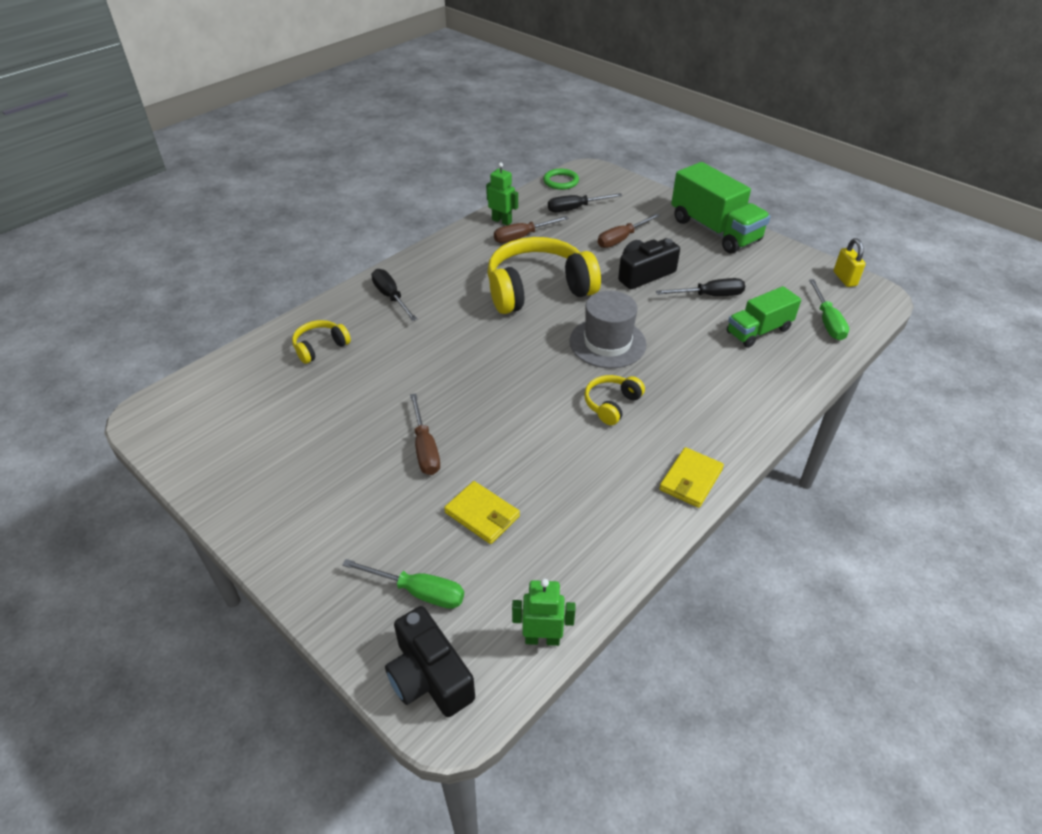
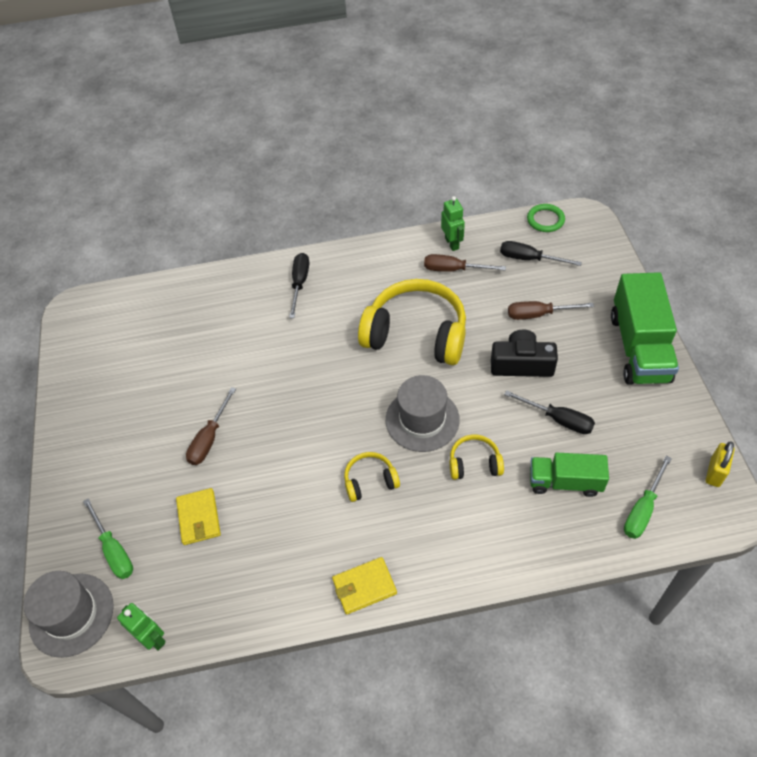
camera: 40 degrees right, 10 degrees up
(320, 347) = (215, 306): yellow headphones -> yellow headphones (474, 463)
(429, 676) = (71, 614): black camera -> grey hat

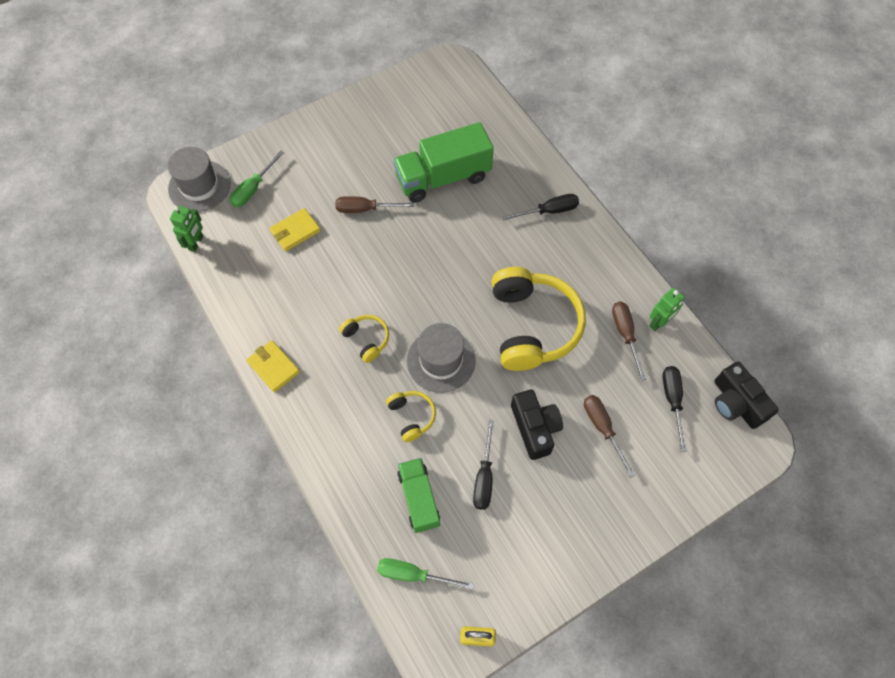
camera: 65 degrees right, 10 degrees up
(545, 220) = (736, 403): green ring -> black camera
(639, 347) = (601, 536): green truck -> green truck (443, 177)

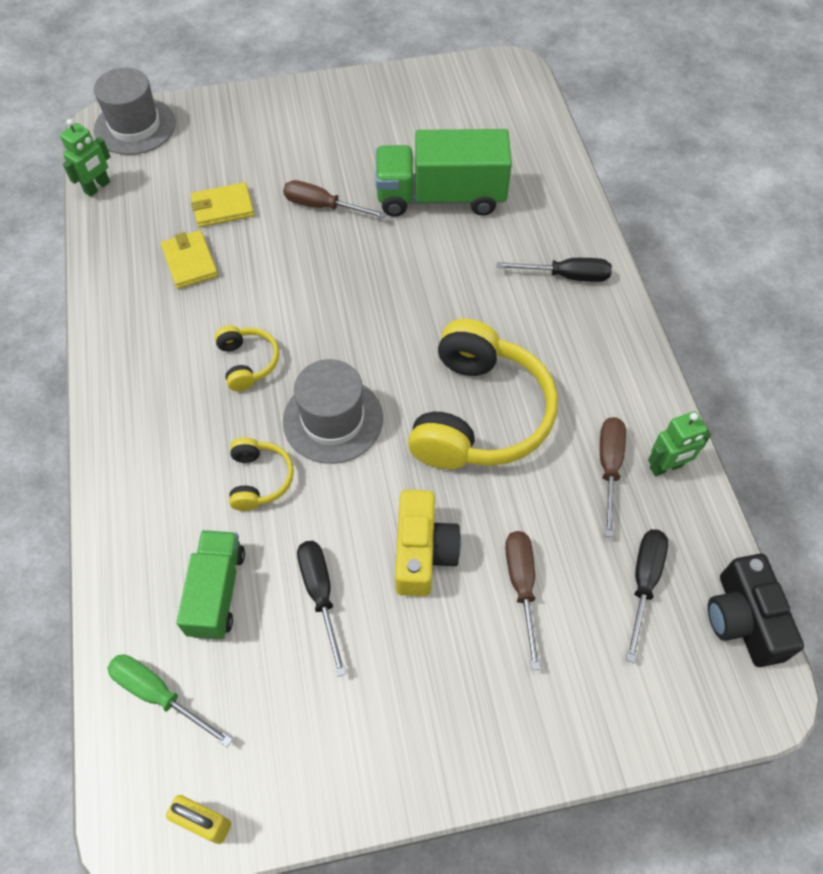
camera: 20 degrees right, 5 degrees down
(253, 189) = (197, 146): green screwdriver -> none
(273, 367) = (114, 359): yellow wallet -> yellow wallet (190, 262)
(484, 477) = (320, 594): black screwdriver -> black screwdriver turned 135 degrees clockwise
(535, 428) = (423, 552): black camera -> yellow camera

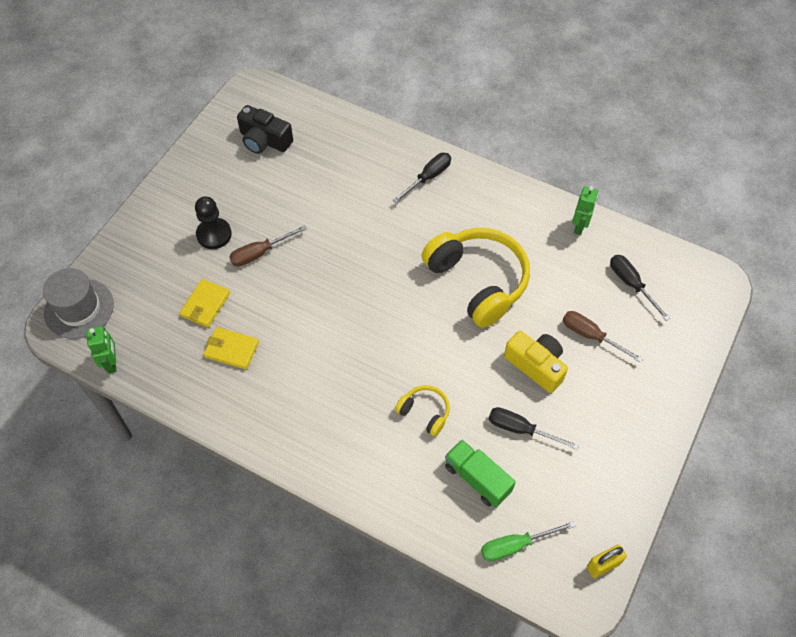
camera: 50 degrees left, 0 degrees up
(248, 362) = (339, 367): yellow headphones -> none
(308, 159) = (214, 234): none -> black pawn
(333, 420) = (418, 351): grey hat -> none
(440, 197) = (314, 192): green truck -> none
(609, 467) = (559, 250): brown screwdriver -> none
(743, 619) = (680, 260): black camera -> black camera (264, 140)

